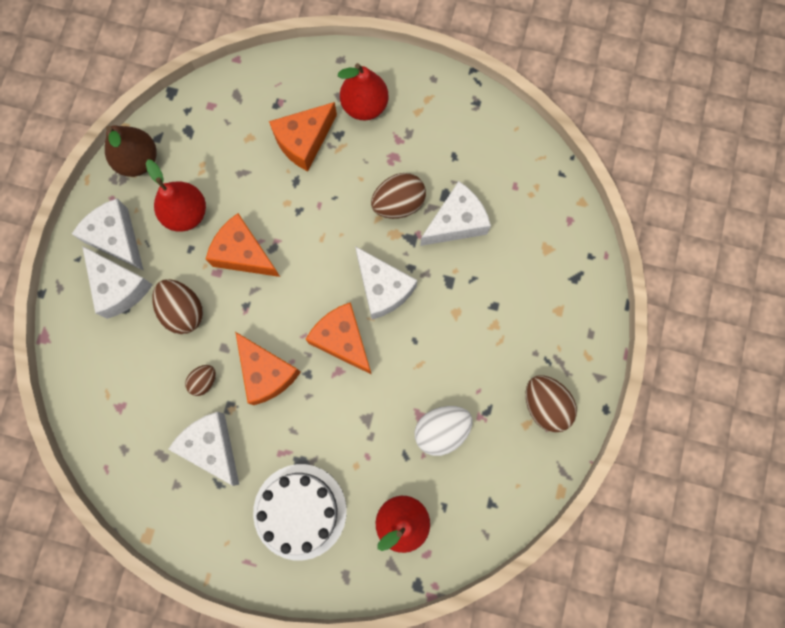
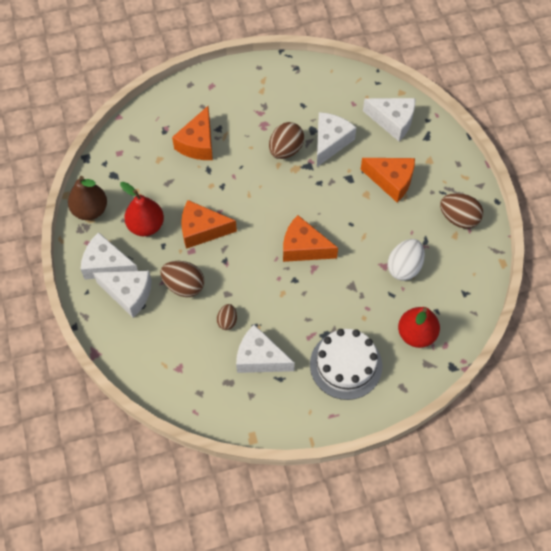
camera: 30 degrees left, 15 degrees down
(266, 373) = (266, 293): orange cheese -> orange cheese (391, 181)
(364, 106) = (224, 104): red pear -> none
(383, 288) = (309, 204): white cheese -> white cheese (393, 121)

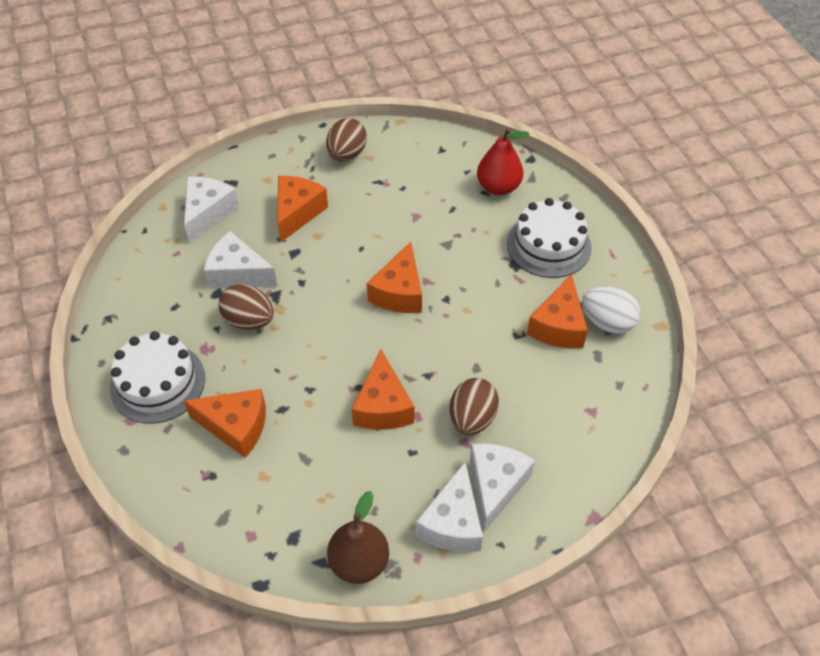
camera: 95 degrees left, 10 degrees down
(146, 226) = (381, 479): red pear -> none
(227, 321) = (515, 364): brown egg -> none
(239, 99) = (157, 382): none -> white cake
(260, 358) = (558, 326): white cheese -> orange cheese
(404, 267) = (415, 198): white egg -> white egg (607, 322)

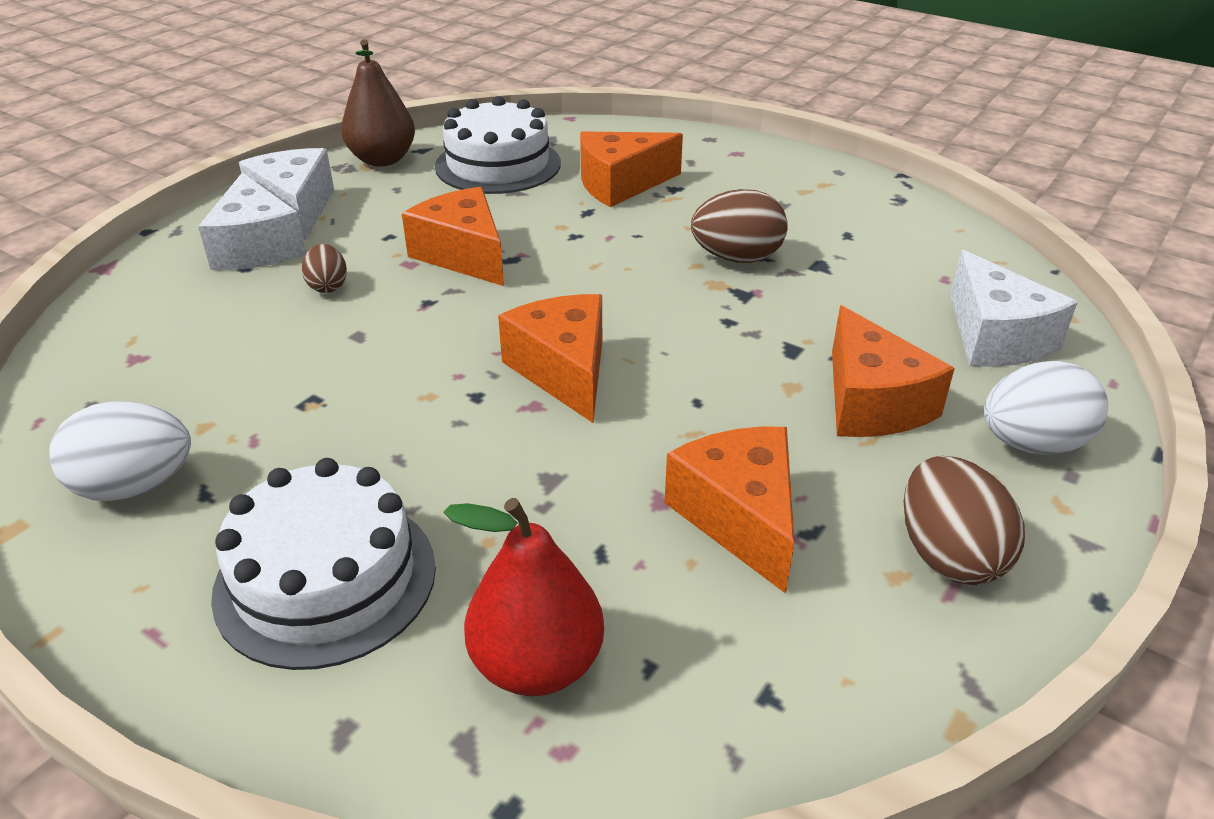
camera: 145 degrees right, 15 degrees down
(157, 382) = (754, 180): white cake -> white cake (498, 165)
(238, 274) = (828, 292): white cheese -> none
(267, 170) = (1032, 444): none -> white egg
(472, 419) = (328, 286): brown egg -> brown egg, size x0.58
(558, 326) = (238, 441): orange cheese -> orange cheese (740, 518)

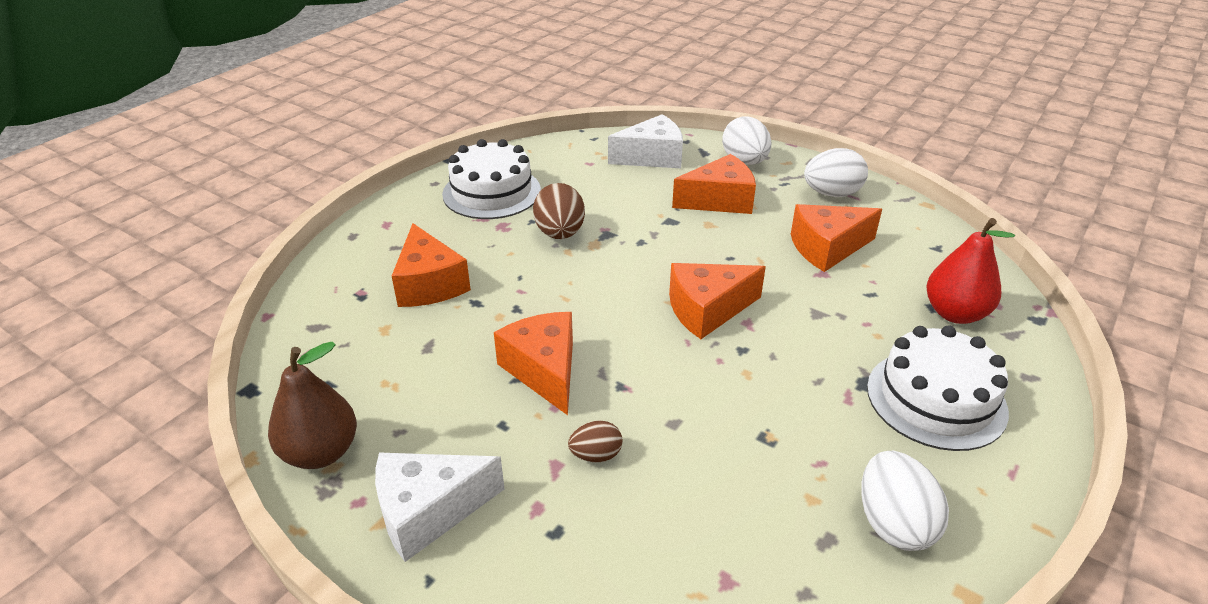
camera: 90 degrees left, 0 degrees up
(257, 247) = (514, 529): white cheese -> none
(463, 255) = (544, 370): orange cheese -> orange cheese turned 105 degrees clockwise
(498, 165) = (365, 360): white cake -> white cake (492, 192)
(948, 555) = (831, 194): brown egg -> white egg

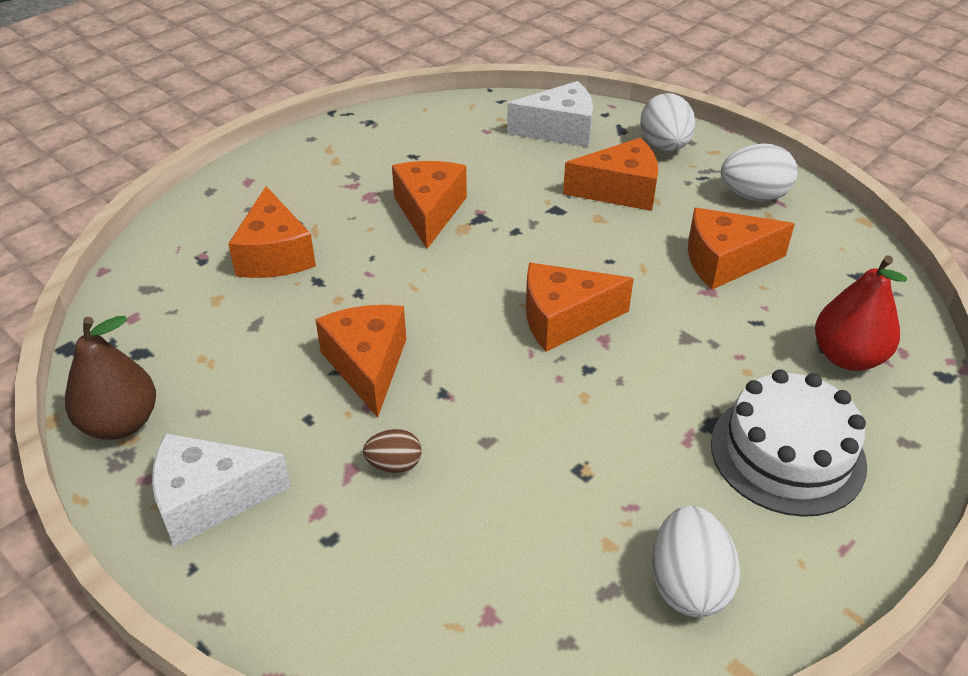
camera: 10 degrees right, 5 degrees up
(492, 192) = (369, 155): white cake -> none
(560, 234) = (429, 212): brown egg -> orange cheese

